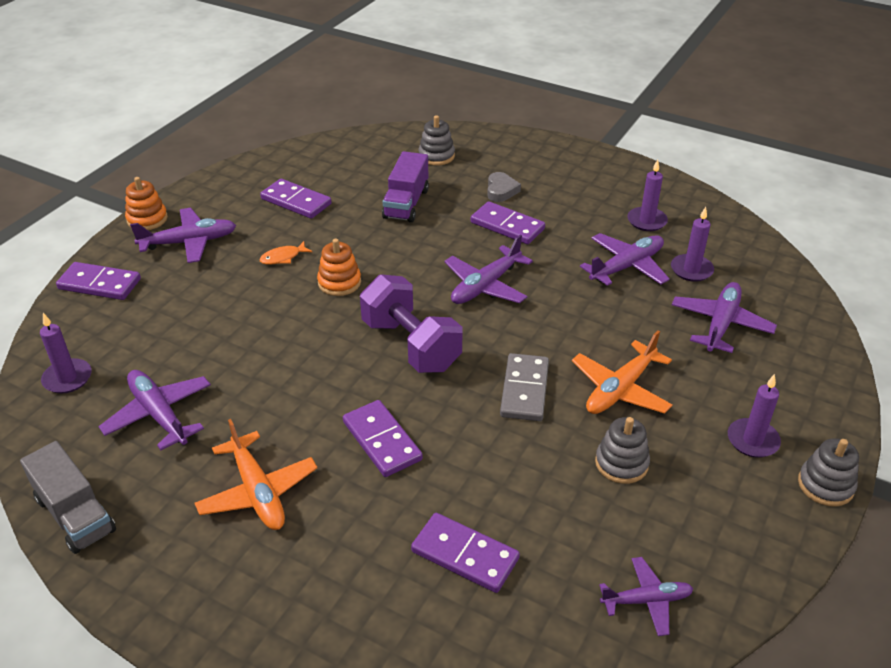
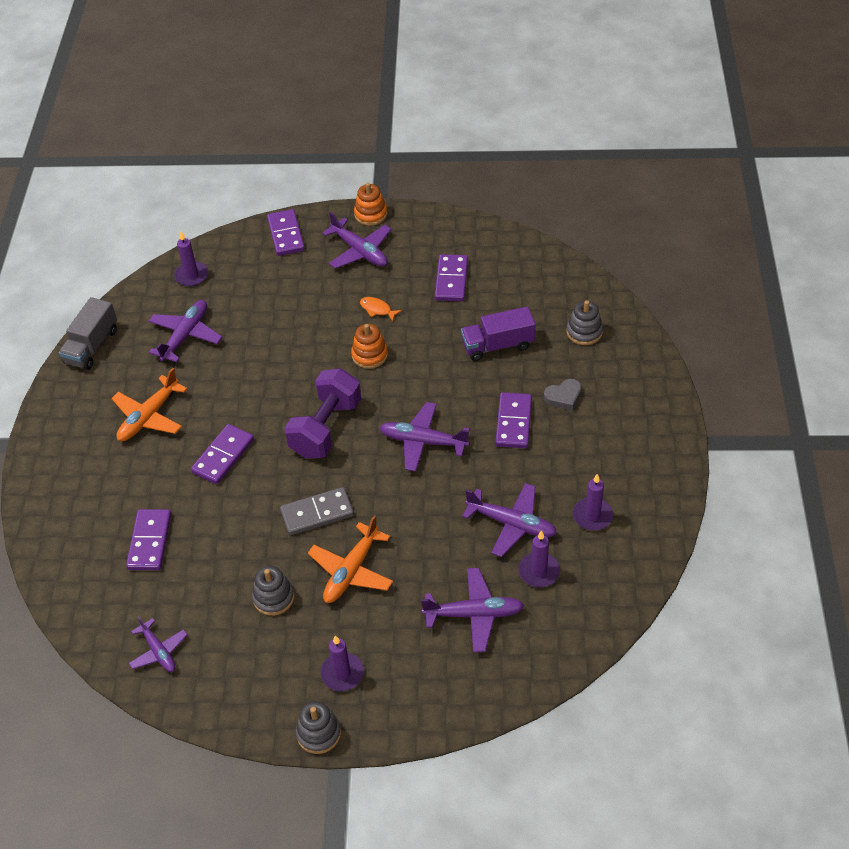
camera: 65 degrees right, 10 degrees up
(620, 389) = (351, 571): orange plane -> orange plane turned 75 degrees counterclockwise

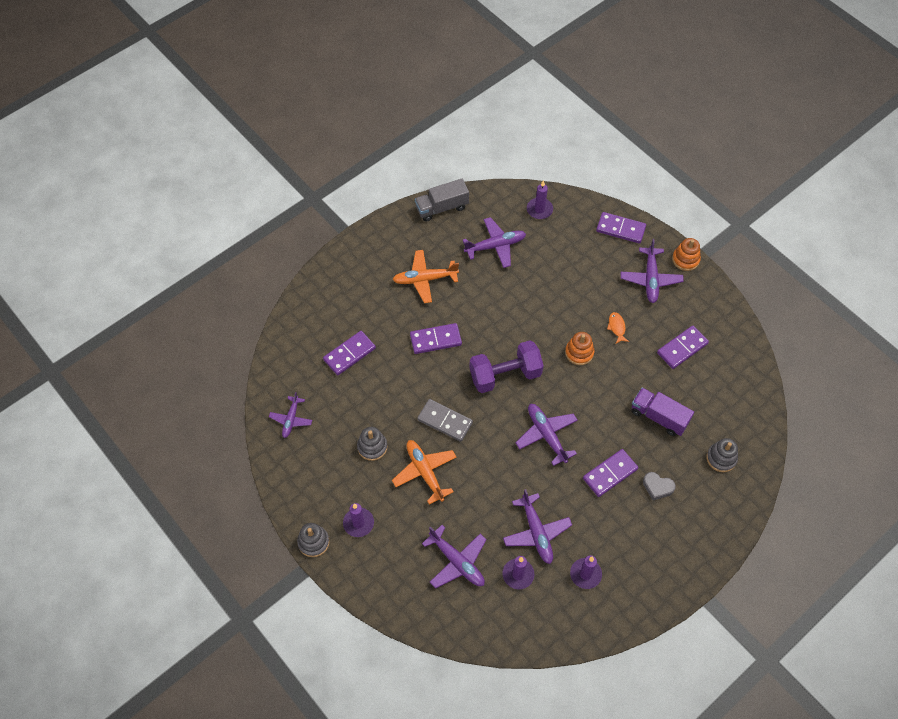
camera: 45 degrees right, 10 degrees up
(286, 235) = (620, 229): purple domino -> purple domino turned 75 degrees clockwise
(351, 571) = (425, 472): orange plane -> orange plane turned 75 degrees clockwise

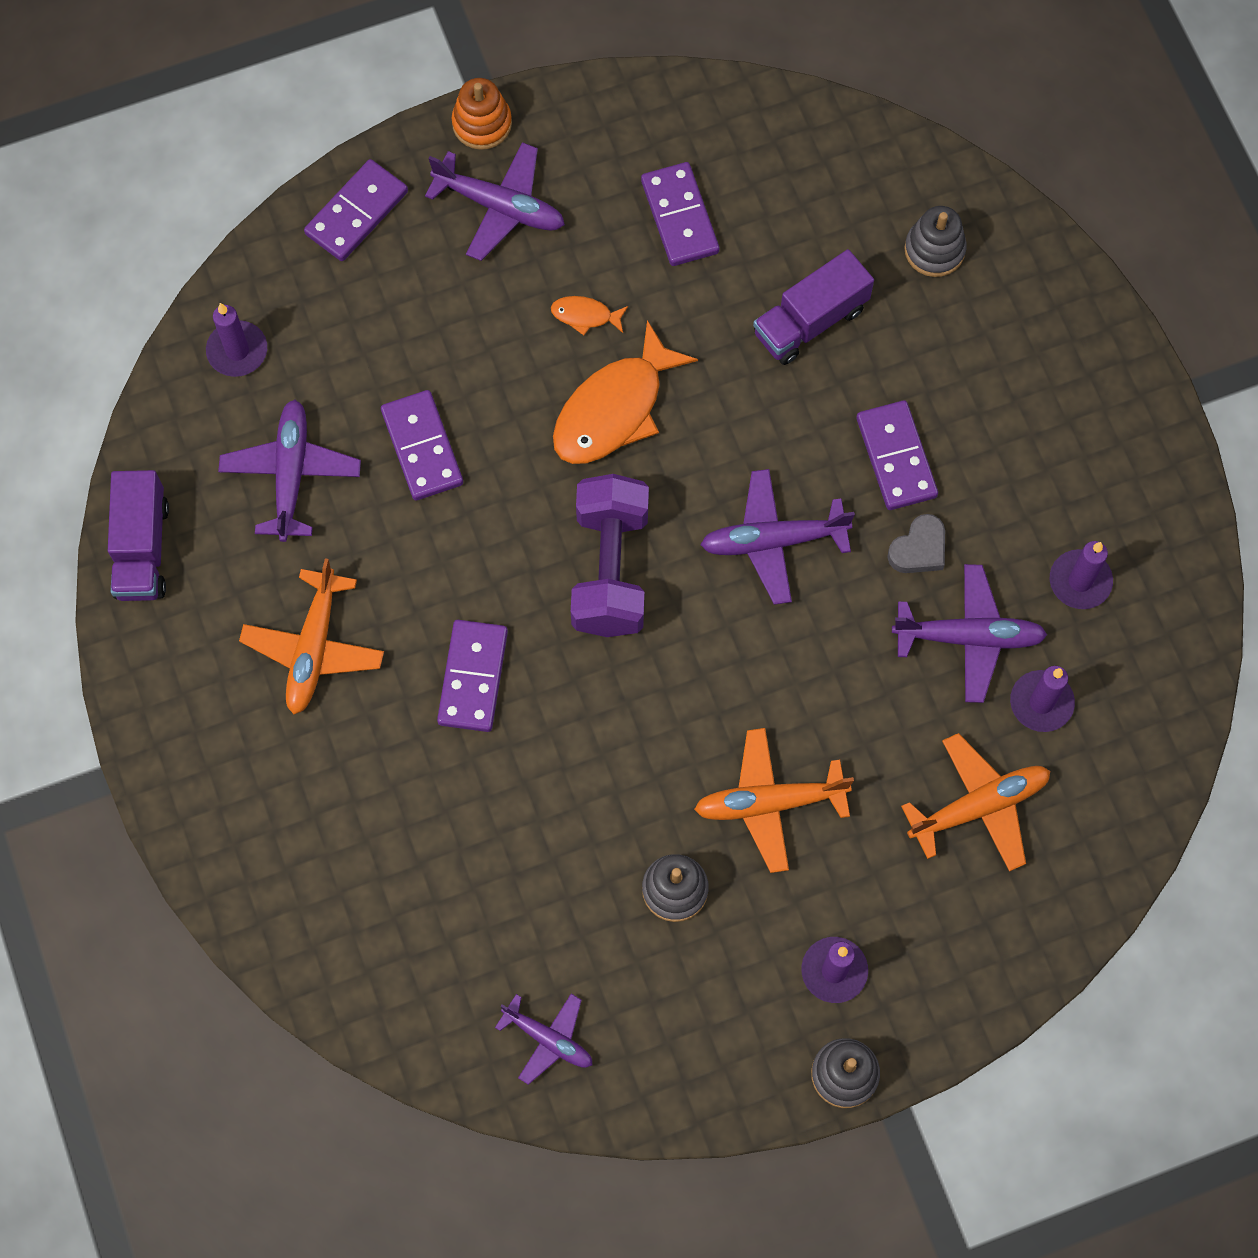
camera: 70 degrees left, 10 degrees up
(349, 354) = (437, 867): purple domino -> purple domino (422, 447)
(442, 208) = (142, 548): grey truck -> purple truck
(445, 421) = (670, 724): grey domino -> none
(457, 562) = (979, 806): purple plane -> orange plane
(579, 353) = (614, 409): orange stacking toy -> orange fish
(657, 487) = (952, 384): grey heart -> grey heart (919, 549)

